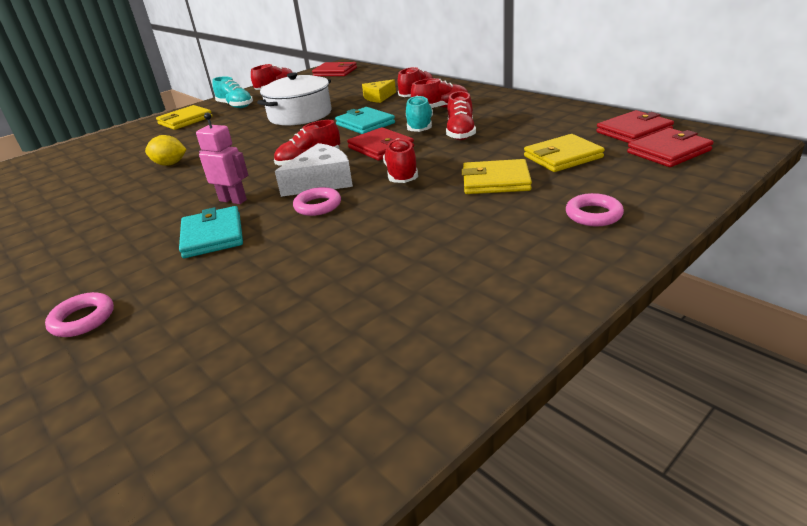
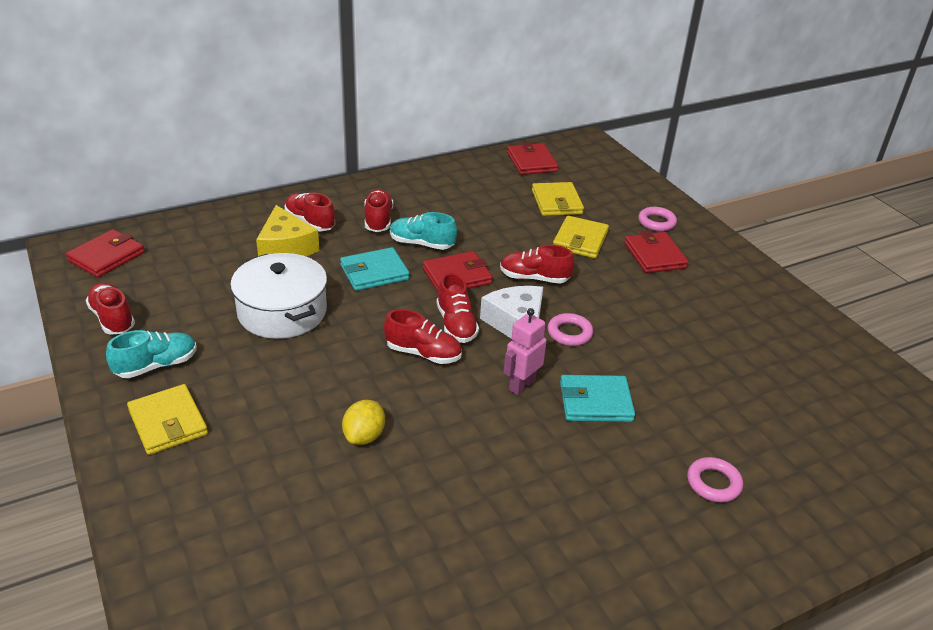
camera: 80 degrees left, 5 degrees up
(378, 97) = (286, 247): yellow cheese -> yellow cheese, size x1.50
(461, 133) = (462, 228): red shoe -> red shoe (423, 353)
(668, 151) = (579, 165): red wallet -> red wallet (654, 255)

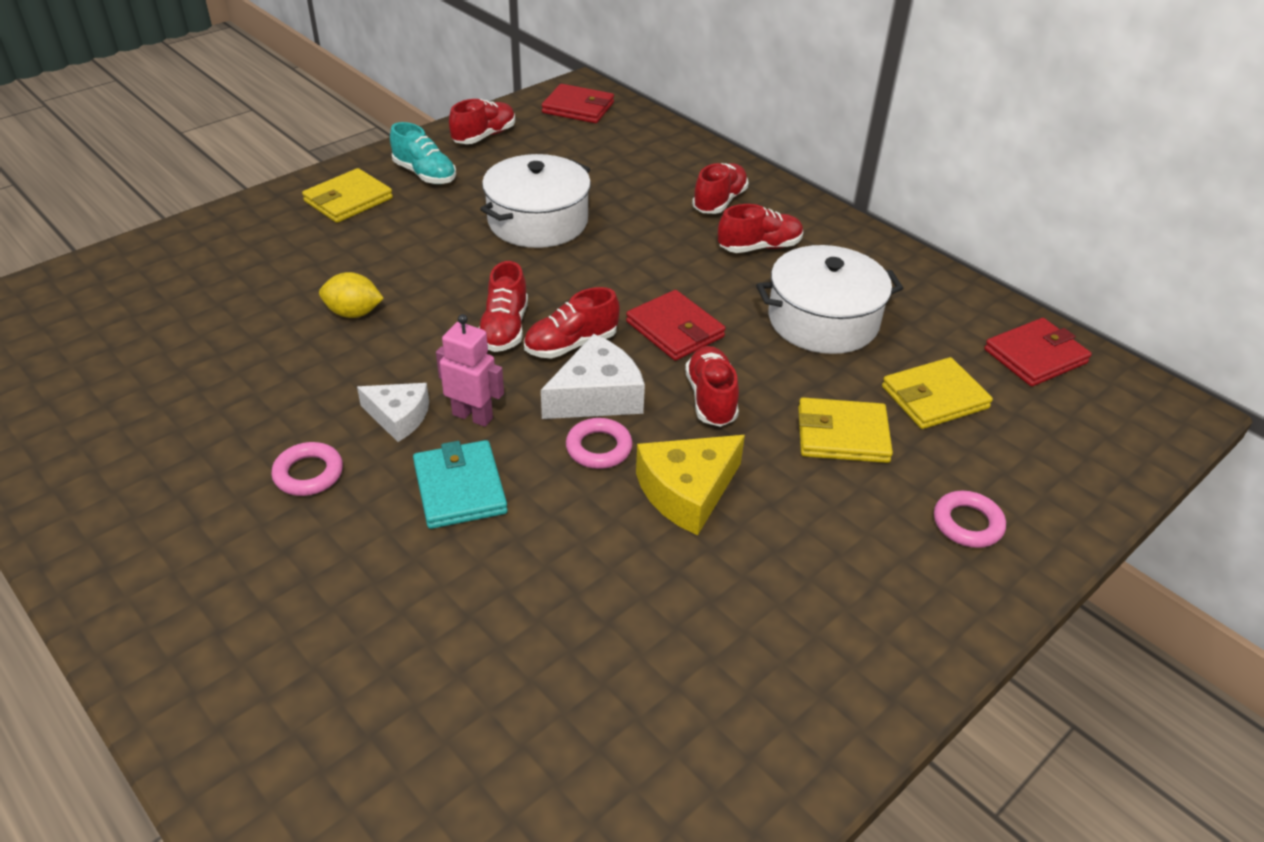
camera: 75 degrees right, 5 degrees up
(286, 247) = (658, 197): yellow cheese -> yellow cheese (687, 492)
(374, 272) = (645, 265): turquoise wallet -> none
(421, 244) = (729, 289): turquoise shoe -> none
(471, 218) = (823, 320): none -> white pot
(511, 423) = (399, 417): none -> white cheese
(654, 255) = (857, 527): red wallet -> none
(713, 483) = (323, 624): pink ring -> pink ring (308, 474)

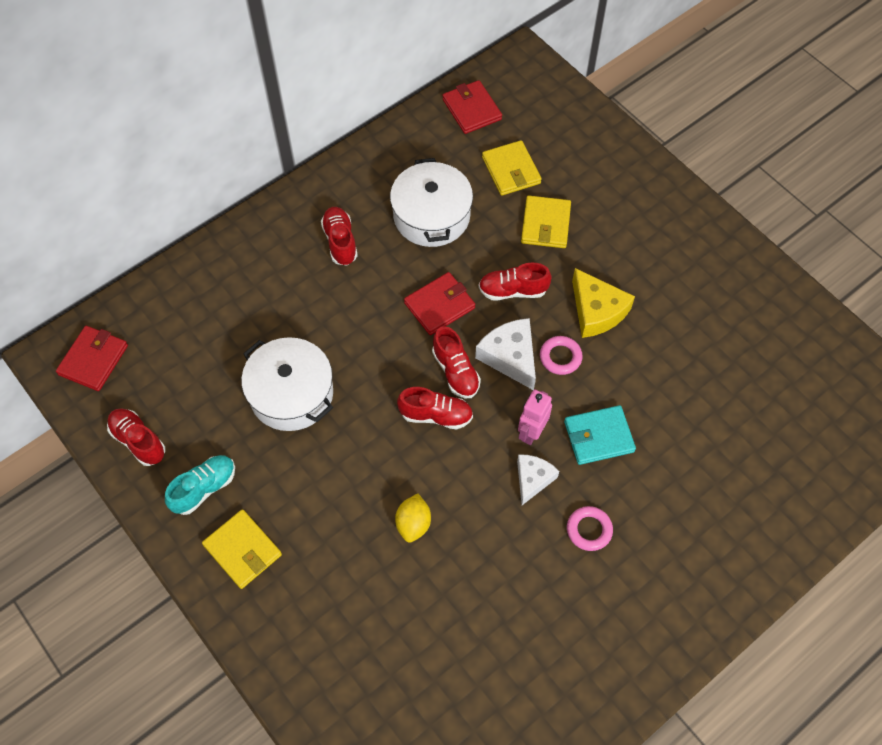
camera: 85 degrees left, 20 degrees up
(719, 201) = (273, 261): red shoe -> none
(967, 524) = (615, 178): pink ring -> none

